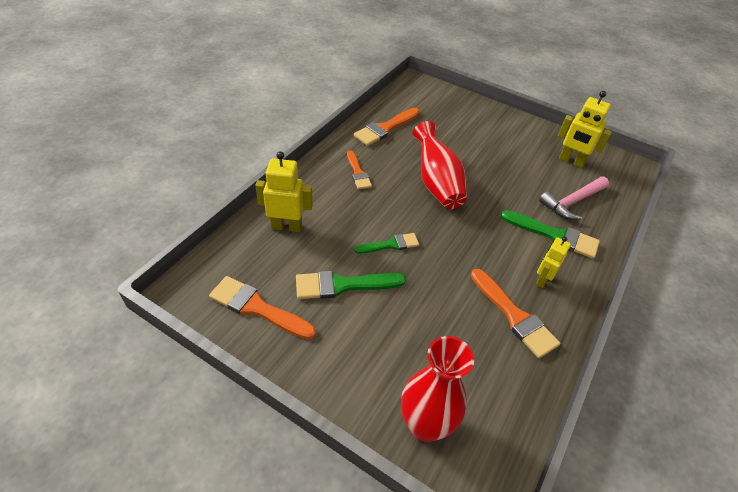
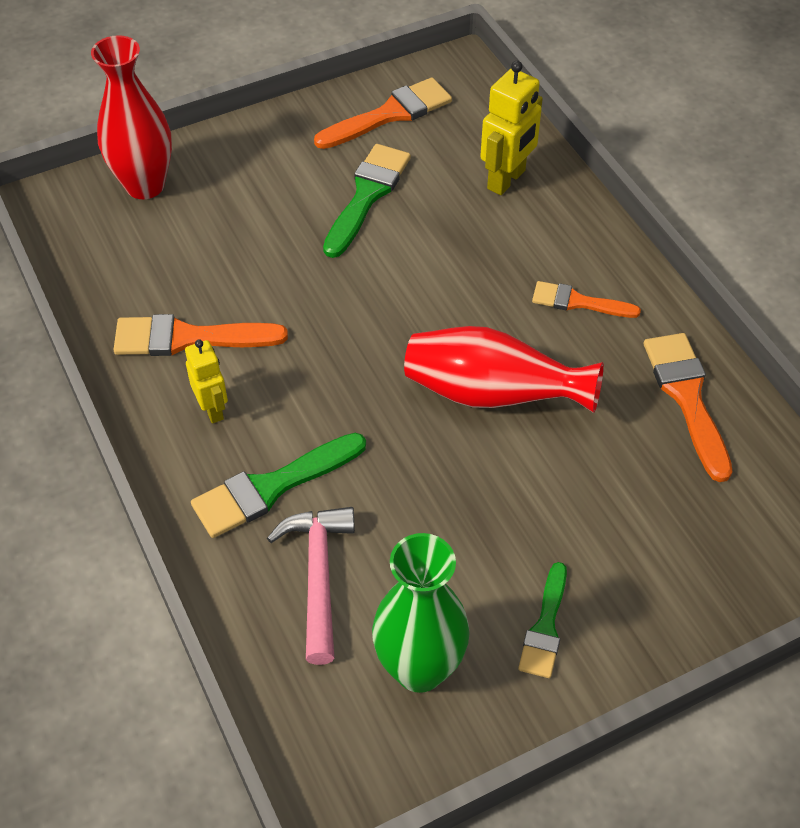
camera: 125 degrees right, 5 degrees up
(390, 245) = (399, 271): green brush -> green brush (545, 627)
(571, 161) = (419, 668): yellow robot -> green vase

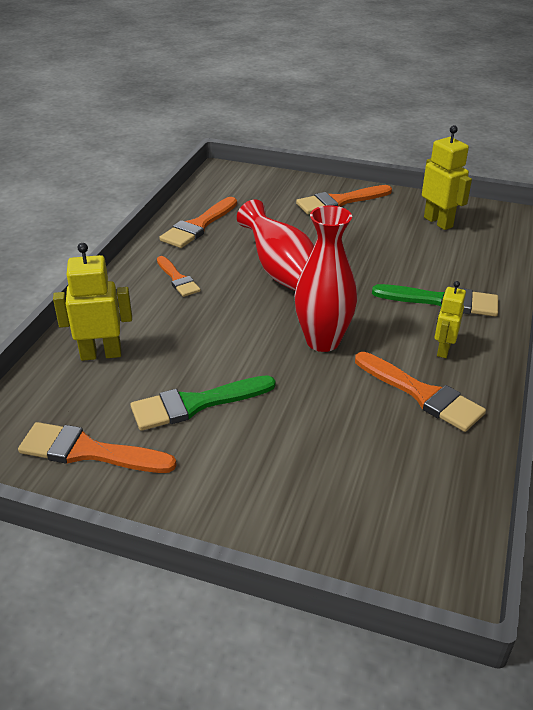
camera: 135 degrees left, 15 degrees down
(145, 185) = (348, 533): red vase -> red vase (323, 341)
(318, 576) = (453, 263): pink hammer -> none
(419, 668) = (438, 222): green vase -> yellow robot
(545, 627) = (371, 207): green brush -> none
(601, 604) = (339, 201): none -> orange brush

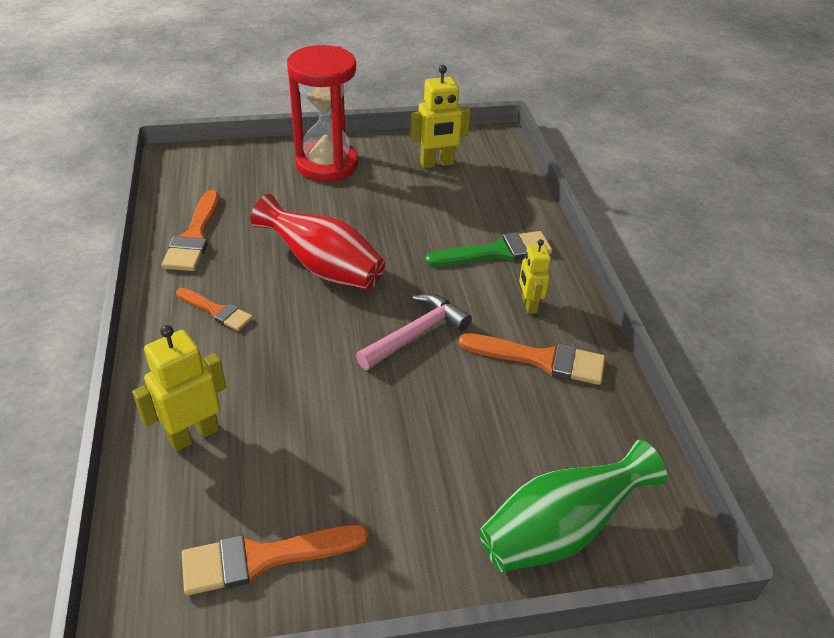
camera: 30 degrees left, 5 degrees up
(195, 404) = (339, 454): green brush -> none
(323, 341) = (416, 334): red vase -> pink hammer
(338, 528) = (560, 531): none -> green vase
(339, 201) = (327, 165): orange brush -> red hourglass
(438, 222) = (437, 163): yellow robot -> yellow robot turned 135 degrees clockwise

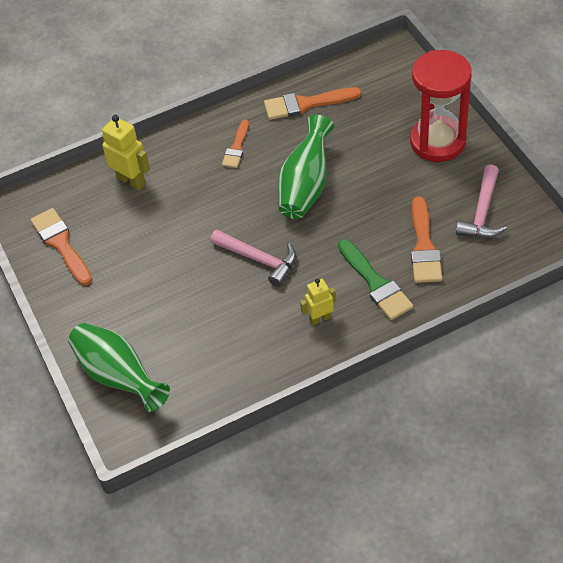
camera: 80 degrees right, 10 degrees up
(323, 268) = (306, 186): red vase -> green vase
(437, 163) = (482, 212): yellow robot -> pink hammer
(540, 359) = (263, 338): orange brush -> orange brush (424, 246)

